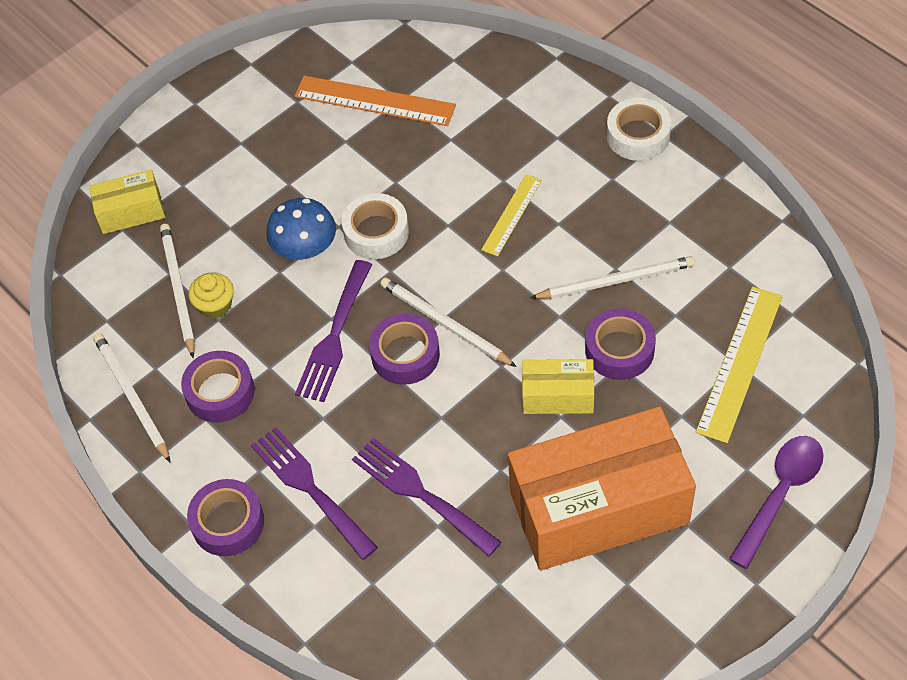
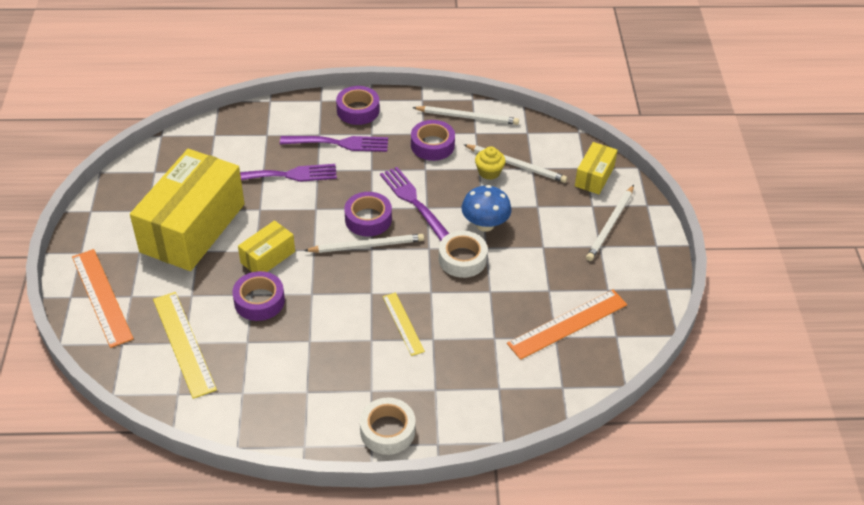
camera: 125 degrees right, 10 degrees down
(599, 507) = (193, 228): orange box -> yellow box
(616, 281) = (301, 334): white pencil -> white pencil (610, 225)
(780, 494) = (101, 297): purple spoon -> orange ruler

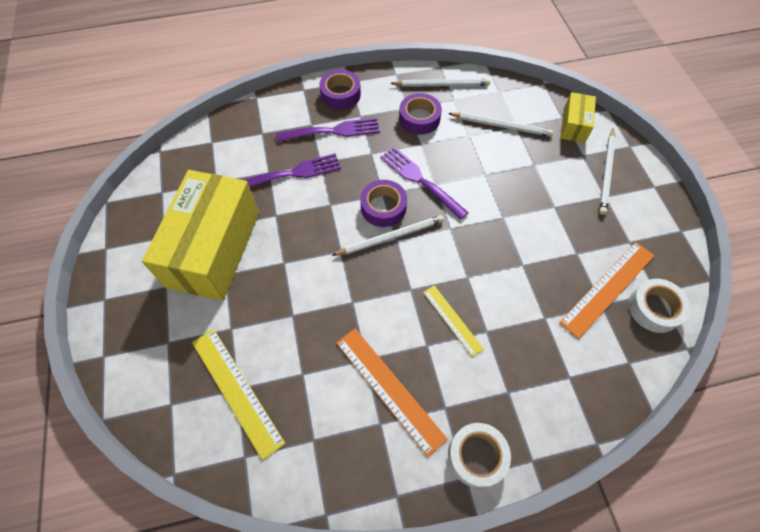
camera: 10 degrees left, 15 degrees up
(101, 297) = (137, 350): orange ruler -> orange ruler (389, 389)
(259, 301) = (302, 322): purple tape -> none
(268, 257) = (297, 268): yellow box -> none
(462, 259) = (485, 235): white tape -> white tape (654, 308)
(485, 225) = (494, 193): blue mushroom -> none
(489, 172) = (479, 137): yellow cupcake -> none

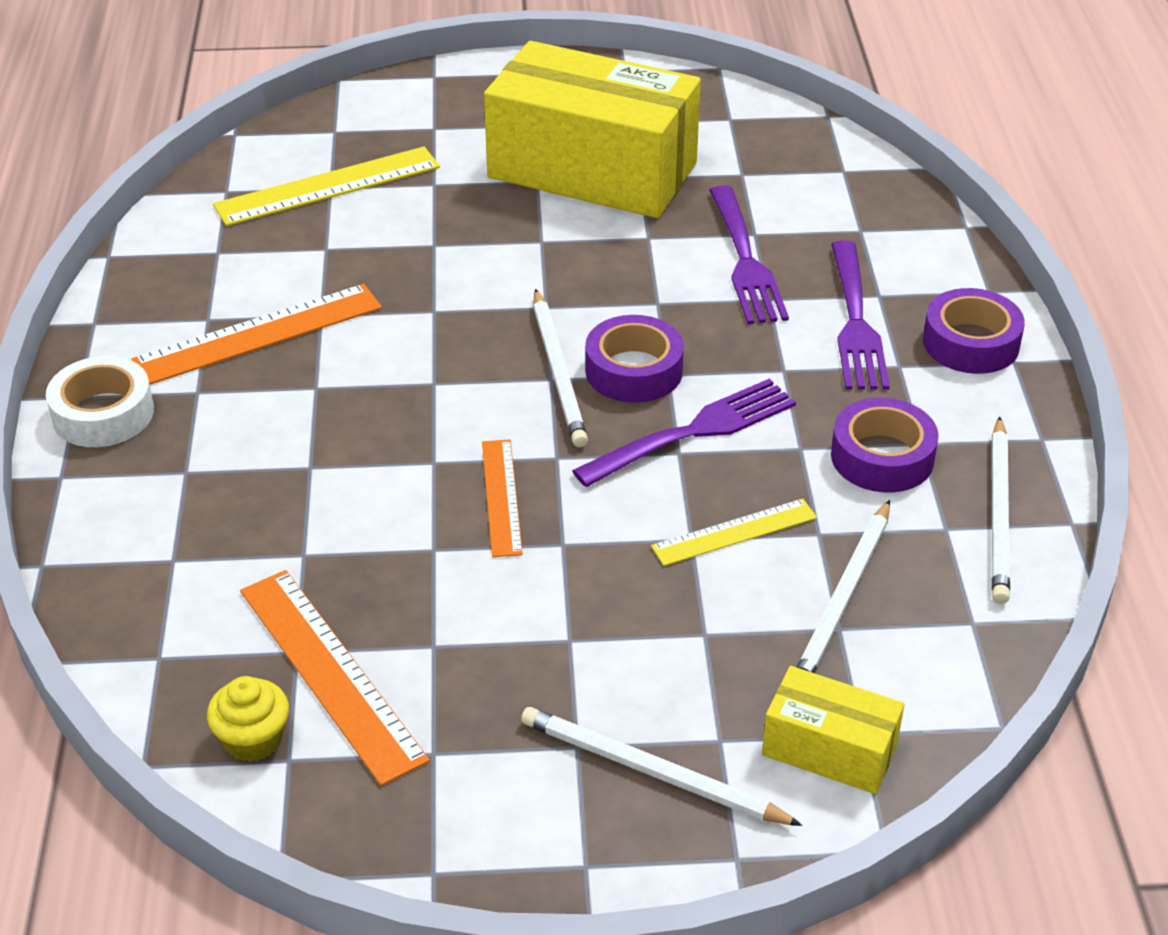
camera: 100 degrees right, 20 degrees down
(452, 320) = (351, 426): yellow ruler -> yellow ruler (734, 532)
(482, 245) = (501, 497): none -> orange ruler
(654, 308) = (253, 739): white tape -> yellow cupcake

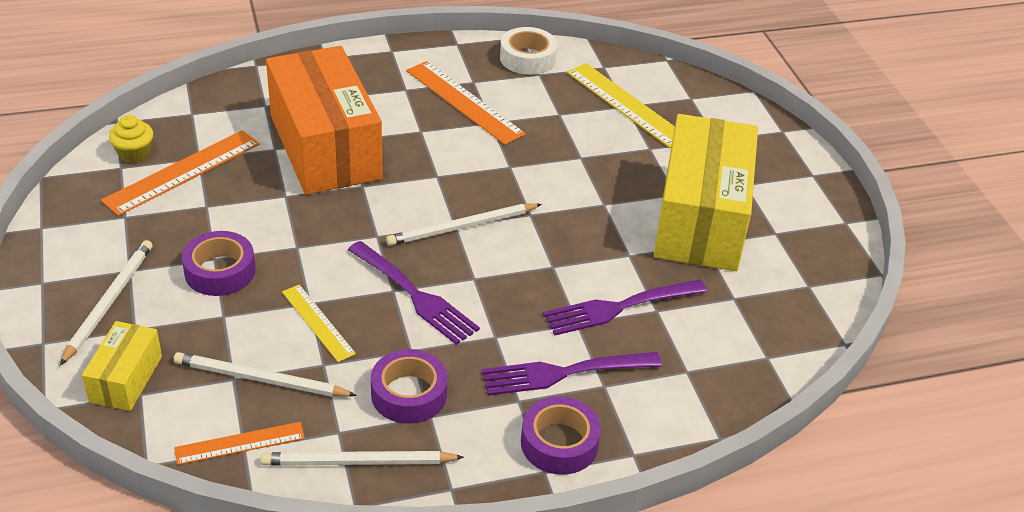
camera: 75 degrees right, 0 degrees up
(103, 414) = (378, 61): white tape -> white tape (527, 58)
(321, 494) = (325, 147): none -> orange box
(501, 497) = (335, 217): orange ruler -> orange ruler (240, 443)
(634, 370) = (473, 261): purple tape -> purple tape (220, 271)

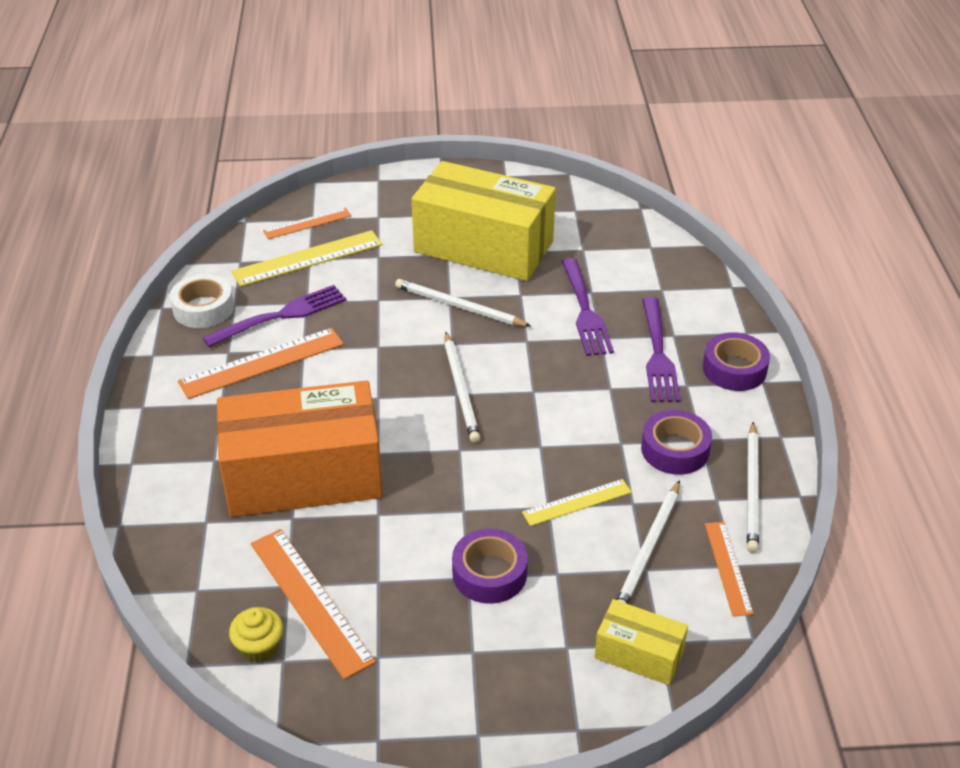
camera: 75 degrees left, 0 degrees up
(109, 302) = (522, 669): white pencil -> white pencil (459, 306)
(414, 295) = (550, 432): purple fork -> purple fork (281, 316)
(682, 96) = (307, 223): none -> orange ruler

